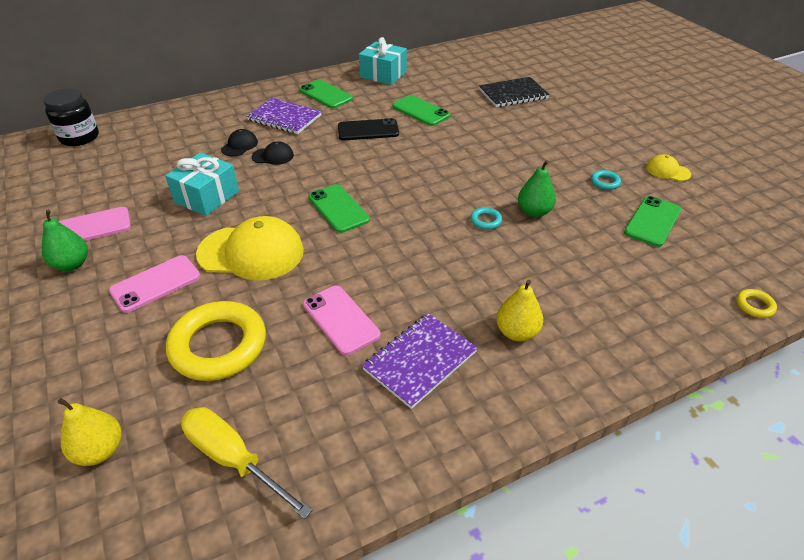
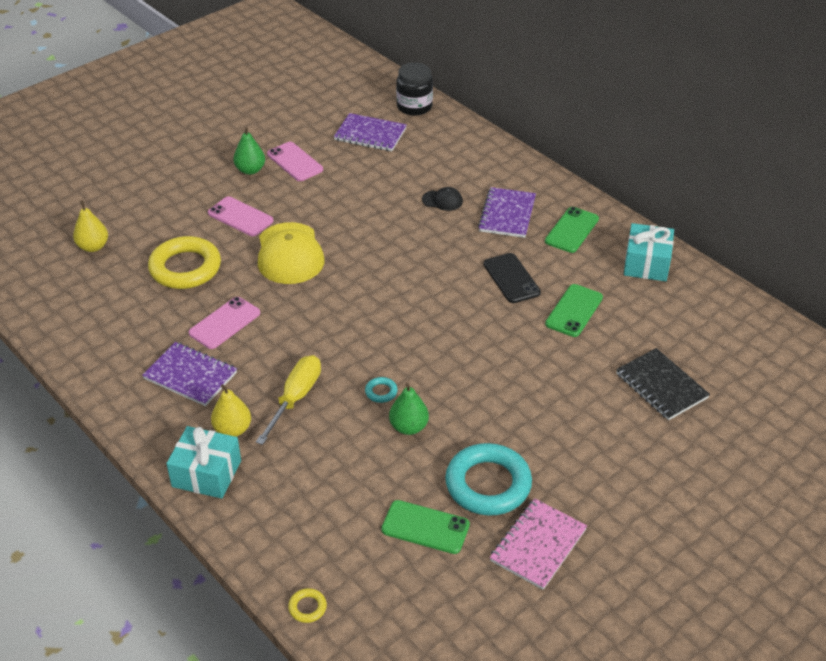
camera: 75 degrees right, 0 degrees up
(96, 170) = (370, 134): none -> purple notebook
(206, 196) = (355, 206): turquoise gift -> turquoise gift (206, 473)
(233, 459) = (93, 304): yellow screwdriver -> yellow screwdriver (295, 398)
(273, 156) = (433, 226): black cap -> none
(338, 208) = (366, 289): green phone -> none
(605, 182) = (488, 484): turquoise ring -> turquoise ring, size x2.46
(667, 171) = (538, 545): yellow cap -> pink notebook

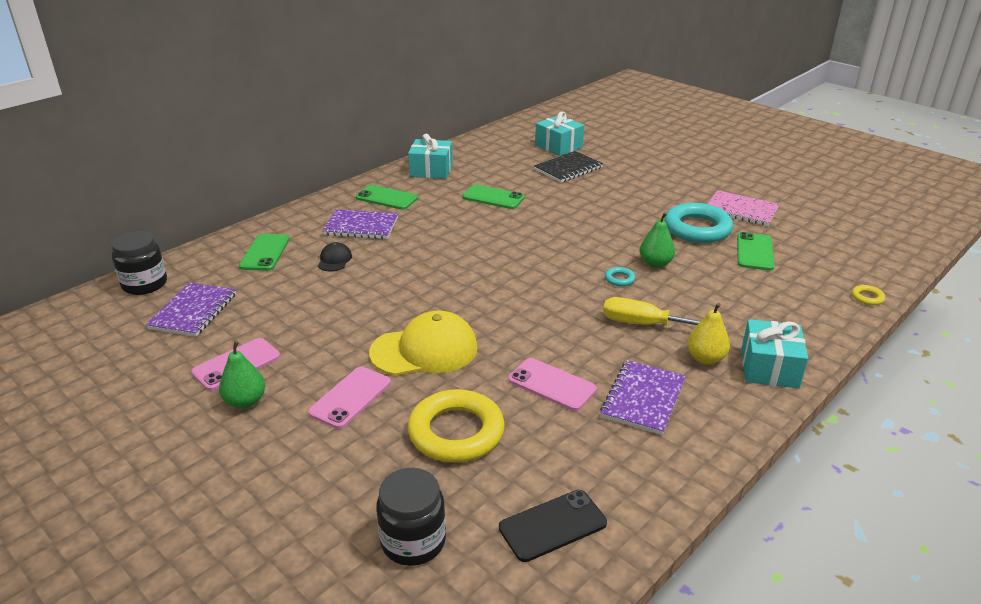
camera: 95 degrees left, 10 degrees down
(93, 247) = (413, 541): yellow pear -> black jar
(460, 160) = (265, 253): none -> green phone
(511, 278) = (455, 223): black phone -> black phone (553, 526)
(737, 385) = (558, 146): none -> turquoise gift

